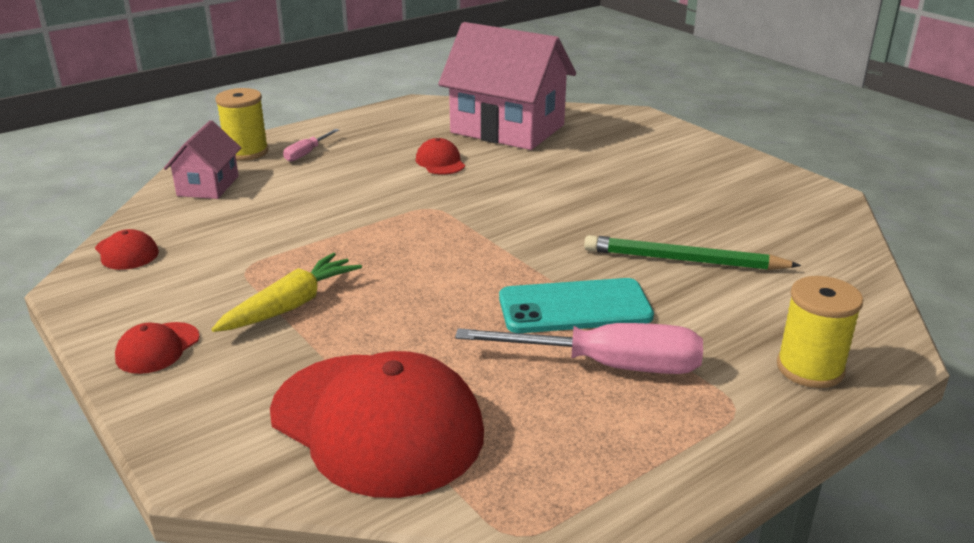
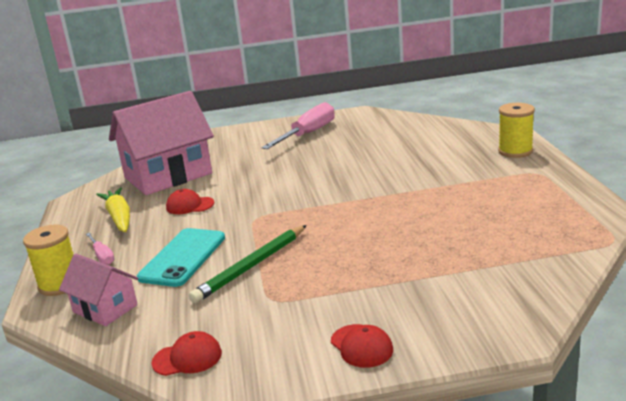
camera: 60 degrees left, 5 degrees down
(291, 305) = (345, 284): yellow carrot -> yellow carrot (119, 217)
(377, 423) = (502, 267): red cap -> none
(574, 307) = (421, 193): turquoise phone -> turquoise phone (183, 257)
(607, 365) = (484, 195): pink screwdriver -> pink screwdriver (308, 134)
(683, 260) = (395, 157): green pencil -> green pencil (250, 266)

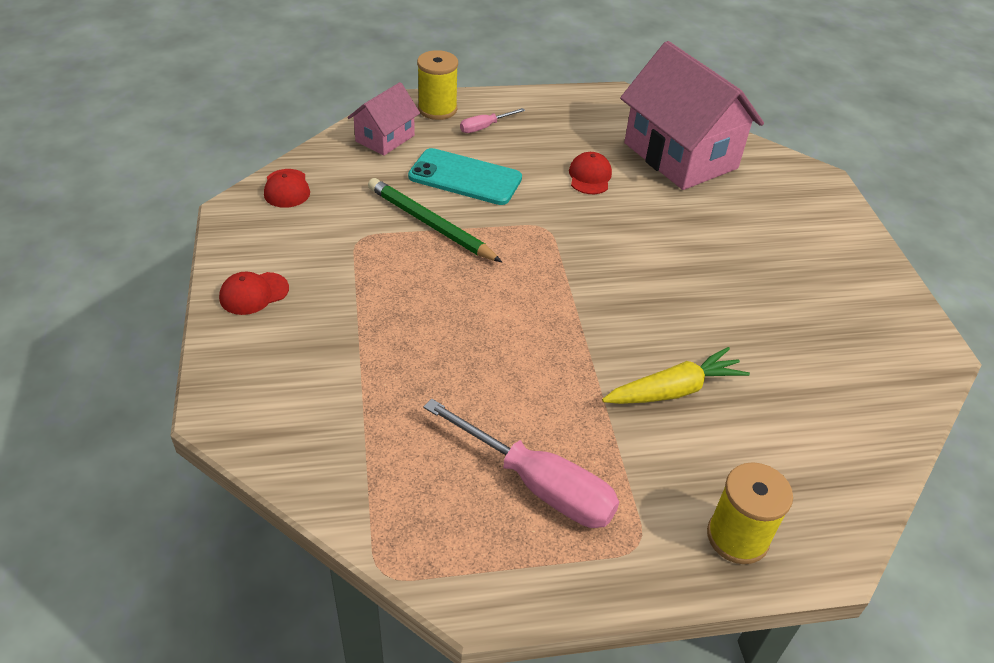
camera: 85 degrees right, 20 degrees up
(119, 217) = (570, 129): yellow carrot -> yellow carrot (674, 390)
(308, 134) = (826, 282): pink screwdriver -> pink screwdriver (538, 484)

